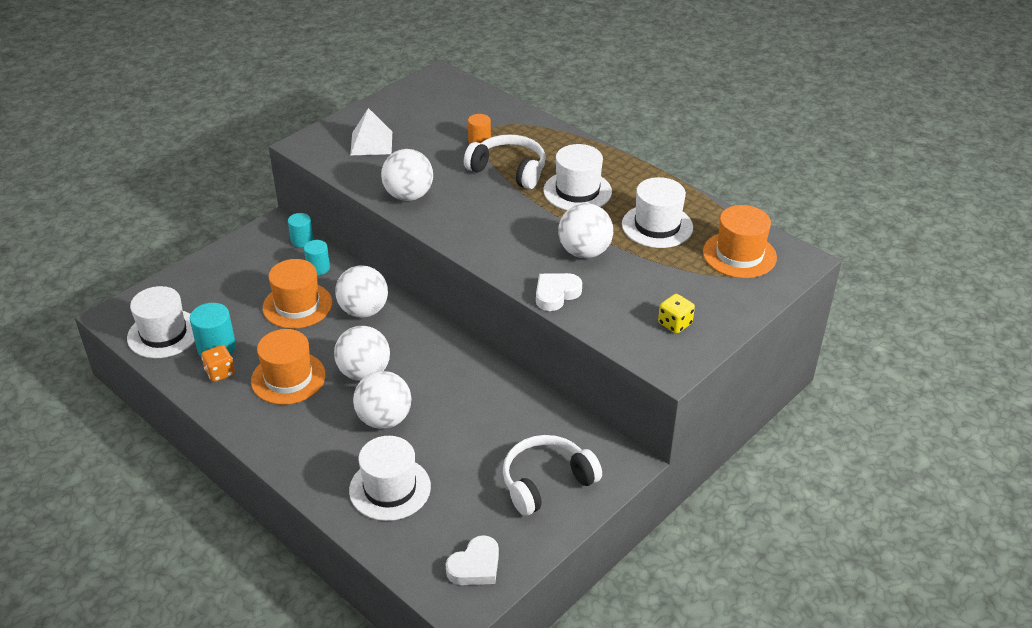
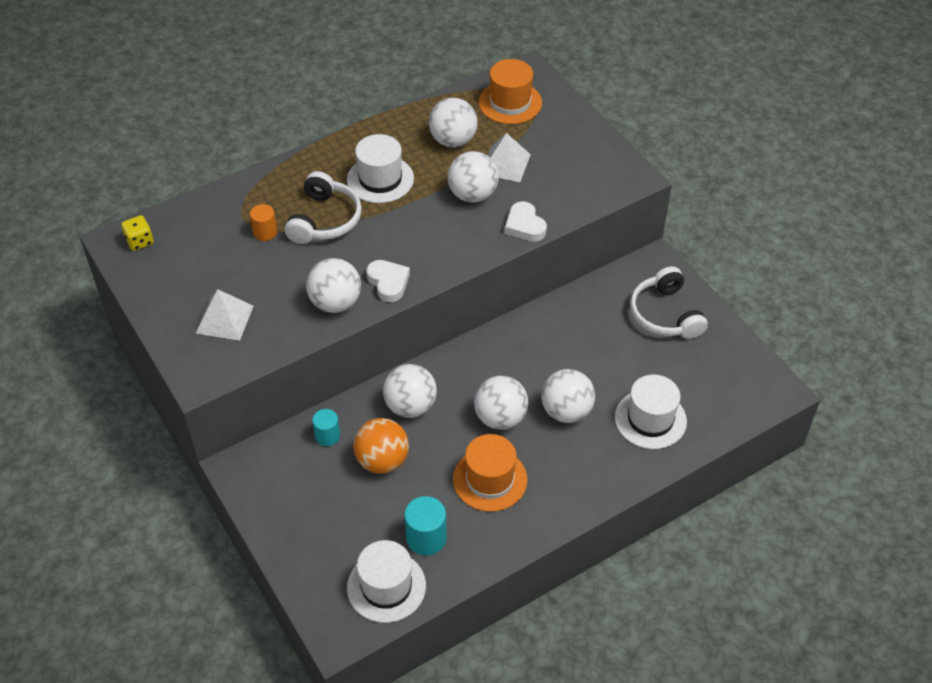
camera: 75 degrees left, 10 degrees up
(220, 372) = (464, 537): orange dice -> none
(297, 305) = (382, 460): orange hat -> orange ball
(302, 240) = (273, 445): turquoise cylinder -> none
(475, 566) = (743, 376): white heart -> white heart (388, 282)
(509, 170) = (325, 220): white headphones -> white headphones turned 150 degrees clockwise
(641, 266) = (505, 164): none -> white pyramid
(657, 226) = (453, 140): white hat -> white ball
(674, 324) = (584, 163): yellow dice -> yellow dice (139, 241)

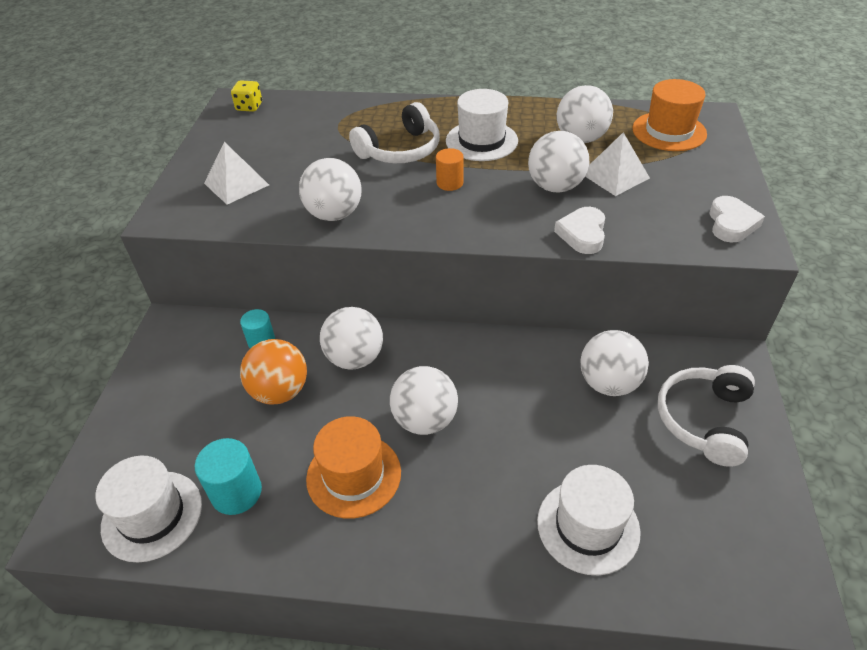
camera: 40 degrees right, 5 degrees down
(265, 232) = (343, 139): orange cylinder -> orange cylinder (449, 183)
(388, 282) = (397, 220): white heart -> white heart (731, 224)
(566, 411) = (498, 456): white ball -> white ball (608, 383)

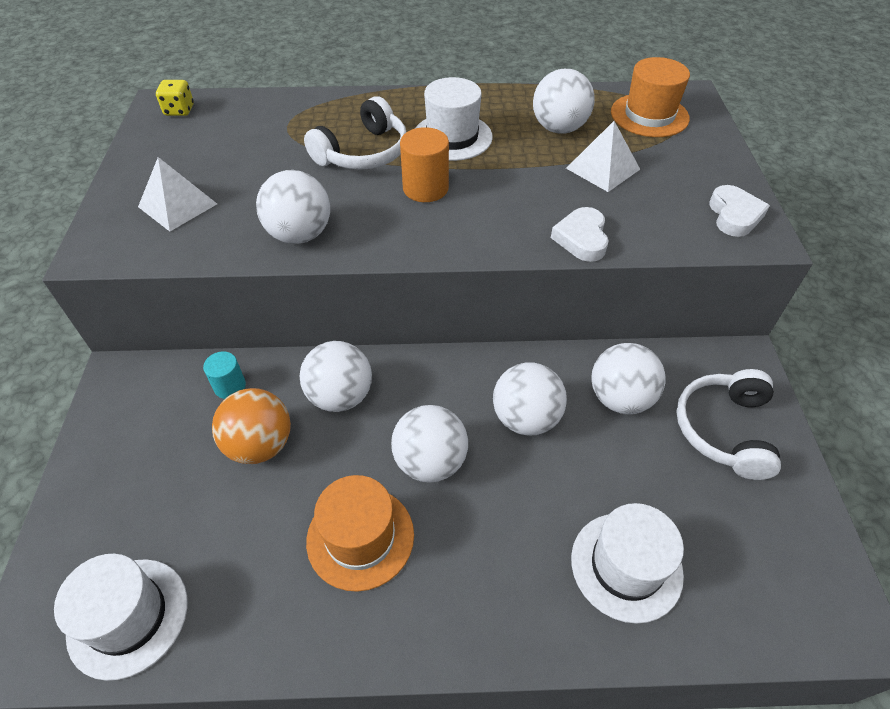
camera: 10 degrees left, 5 degrees up
(236, 492) = (226, 575): turquoise cylinder -> none
(449, 183) = (425, 188): orange cylinder -> orange cylinder, size x1.52
(555, 186) = (542, 185): white ball -> white ball (525, 418)

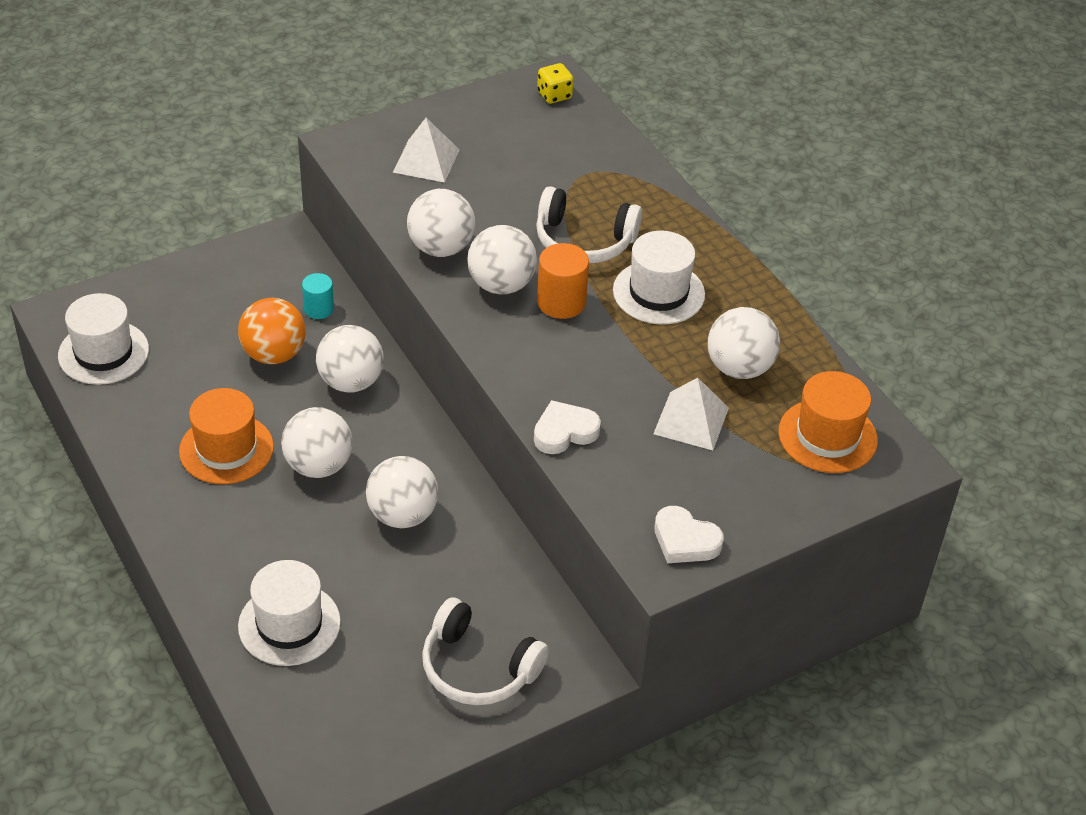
camera: 60 degrees right, 5 degrees down
(620, 398) = (468, 578): white ball -> white ball (501, 285)
(724, 430) = (478, 668): white headphones -> white headphones turned 135 degrees counterclockwise
(734, 215) = (685, 541): white heart -> white heart turned 60 degrees clockwise

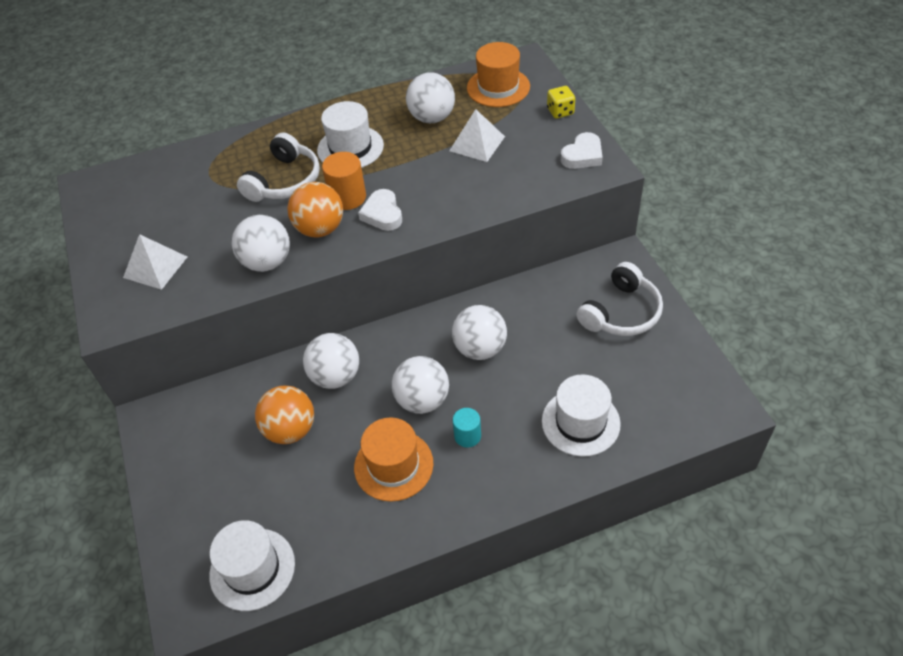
camera: 75 degrees left, 5 degrees up
(319, 309) = (245, 396): turquoise cylinder -> turquoise cylinder (467, 436)
(501, 285) = (320, 229): white ball -> orange ball
(554, 95) = (107, 185): yellow dice -> yellow dice (560, 111)
(564, 432) = (480, 204): white heart -> white heart (382, 214)

